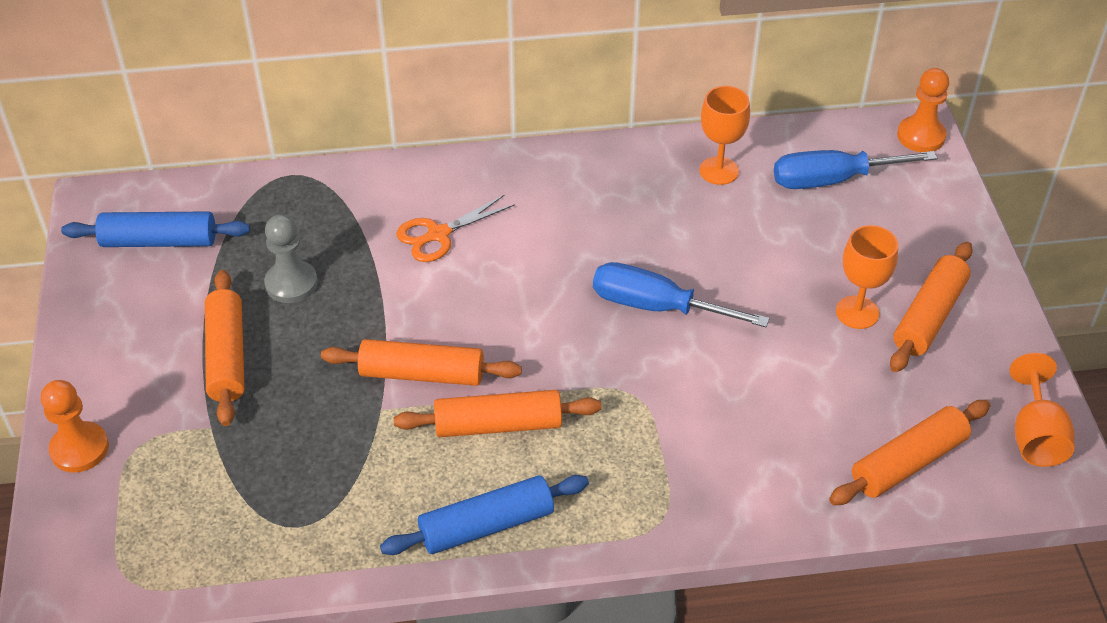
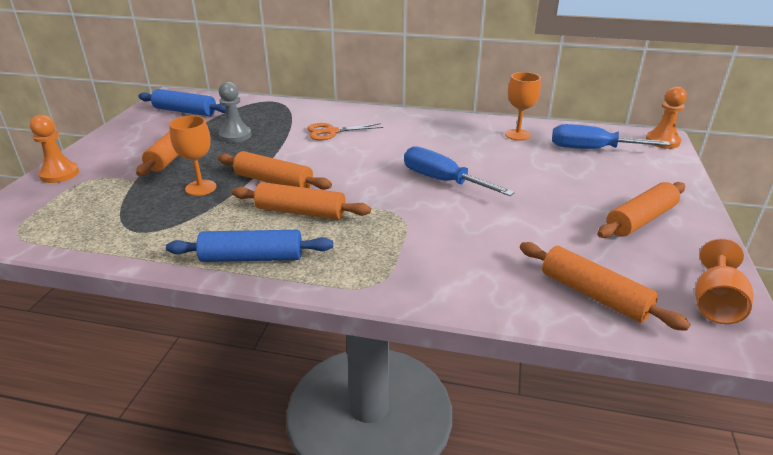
camera: 20 degrees right, 15 degrees down
(857, 312) = (584, 208): orange goblet -> orange goblet (201, 188)
(908, 462) = (593, 295): orange rolling pin -> orange rolling pin turned 60 degrees clockwise

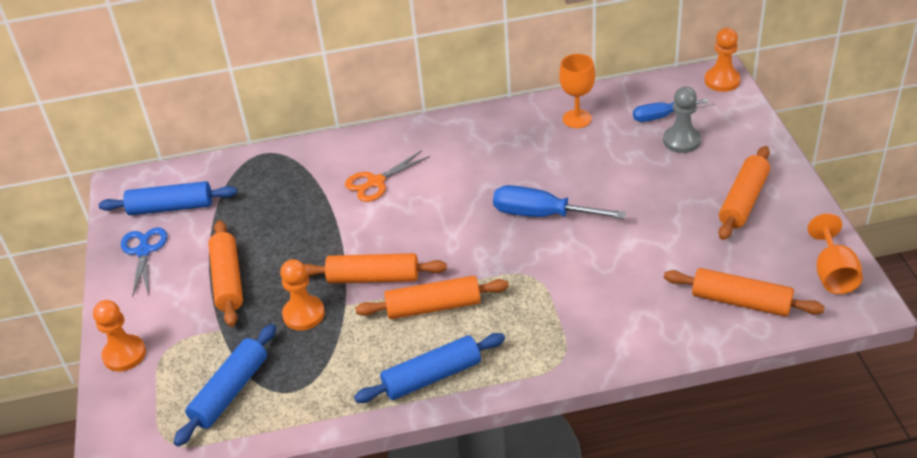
camera: 20 degrees left, 10 degrees up
(96, 217) = (230, 391): none -> blue rolling pin
(142, 127) = (144, 251): none -> blue scissors
(201, 188) = (303, 314): orange goblet -> orange pawn
(235, 135) = (271, 226): grey pawn -> grey pawn (681, 141)
(592, 149) = (660, 116): blue screwdriver -> blue screwdriver, size x0.64

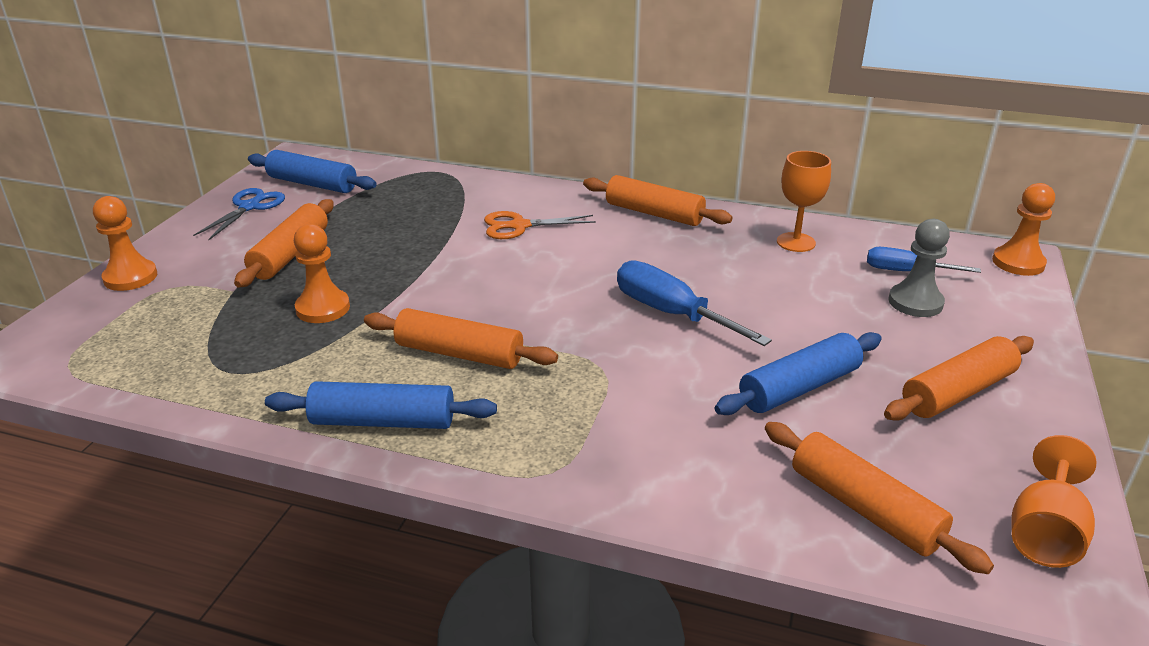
camera: 25 degrees right, 10 degrees down
(230, 391) = (175, 346): blue rolling pin -> blue rolling pin (799, 388)
(373, 277) = (427, 303): orange rolling pin -> orange rolling pin (654, 213)

